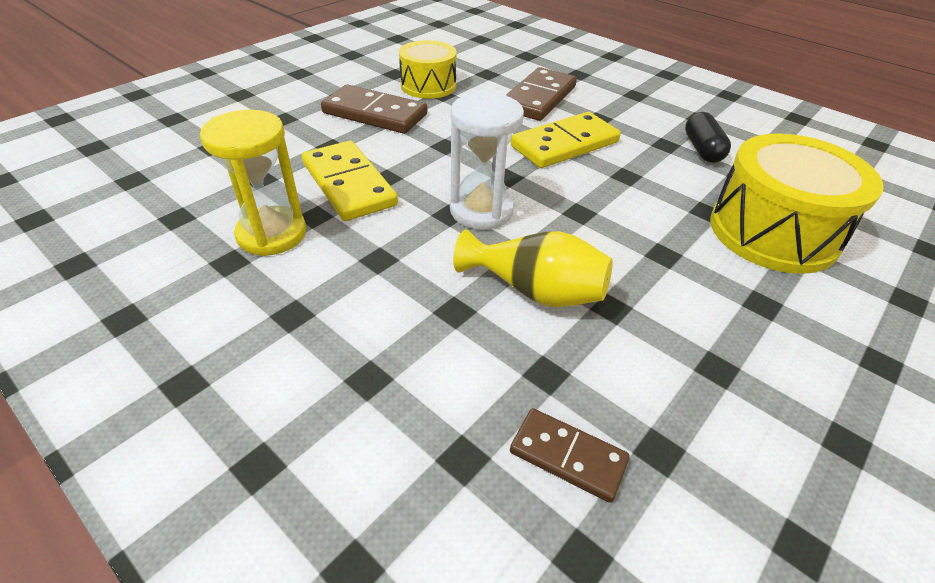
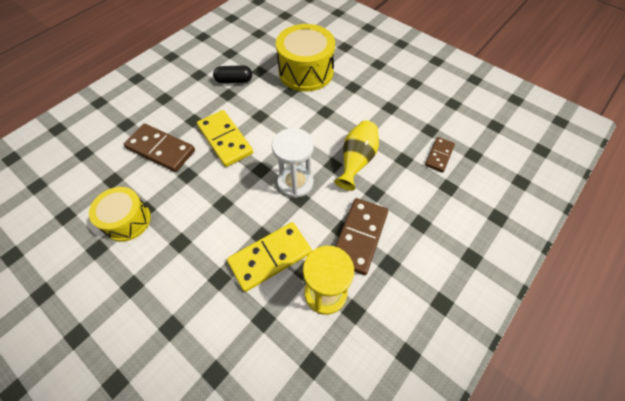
camera: 90 degrees left, 15 degrees up
(374, 114) = (171, 255): brown domino -> brown domino (359, 236)

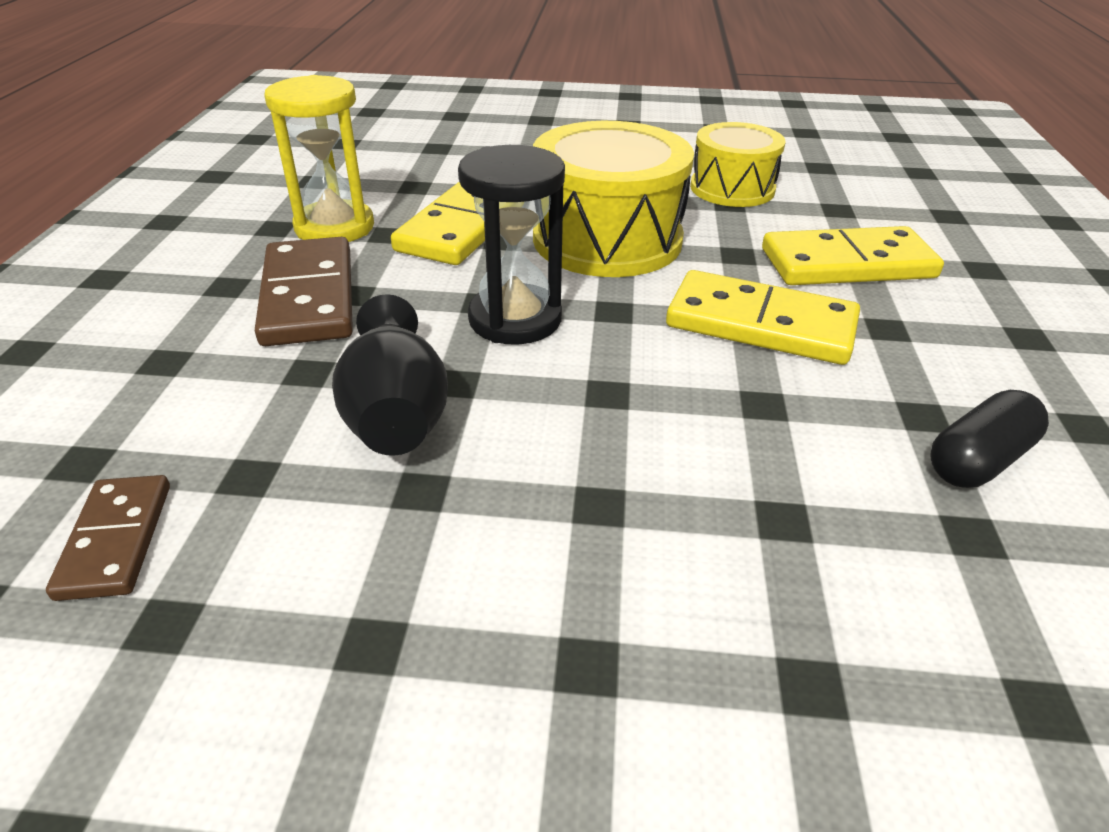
camera: 145 degrees right, 20 degrees down
(161, 149) = (847, 264): brown domino -> yellow domino
(295, 182) = (515, 319): white hourglass -> black hourglass
(306, 72) = (831, 627): yellow drum -> yellow drum (607, 239)
(356, 161) = (396, 414): yellow vase -> black vase

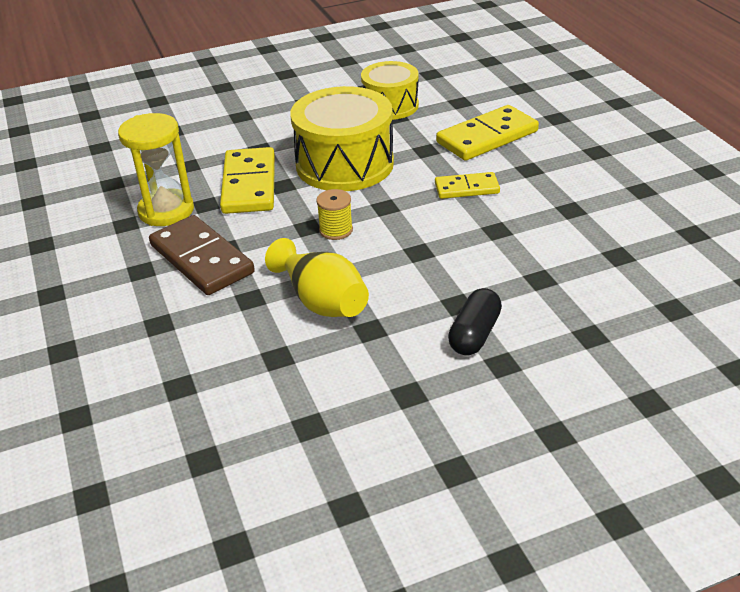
camera: 25 degrees left, 0 degrees up
(116, 540) = (245, 407): brown domino -> none
(396, 414) = (321, 301): black vase -> yellow vase
(515, 319) = (336, 230): black hourglass -> yellow spool
(760, 324) = (466, 188): yellow domino -> yellow domino, size x0.59
(978, 460) = (604, 222): black capsule -> black capsule (474, 334)

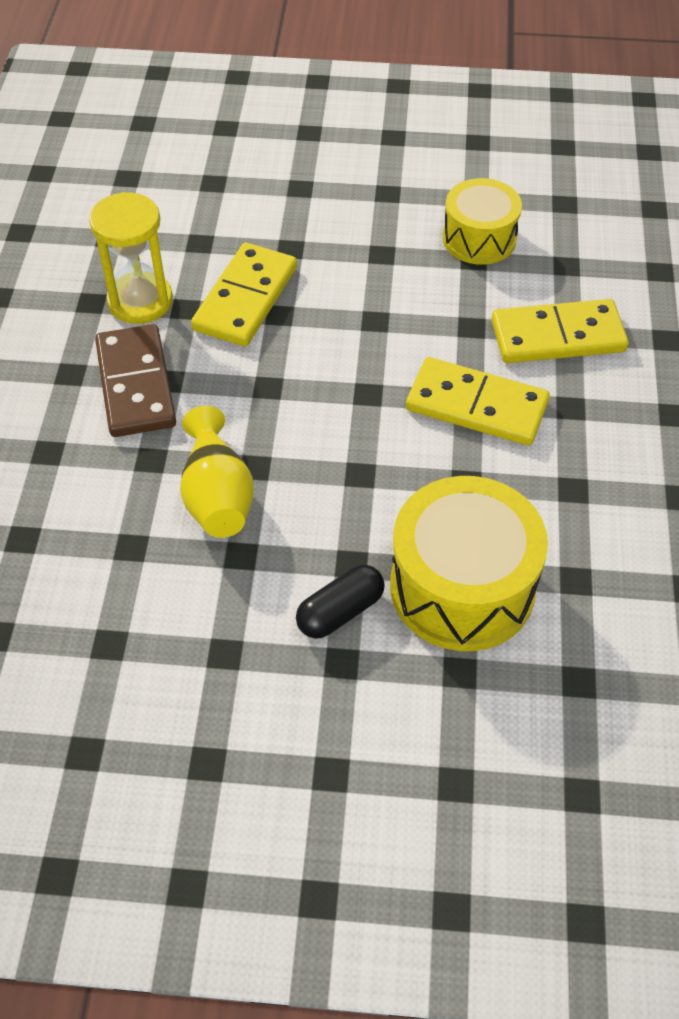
camera: 25 degrees right, 15 degrees up
(336, 230) = (294, 405): yellow spool -> none
(344, 164) = (366, 311): yellow drum -> yellow drum (462, 587)
(466, 188) = (476, 405): yellow domino -> yellow domino, size x1.70

